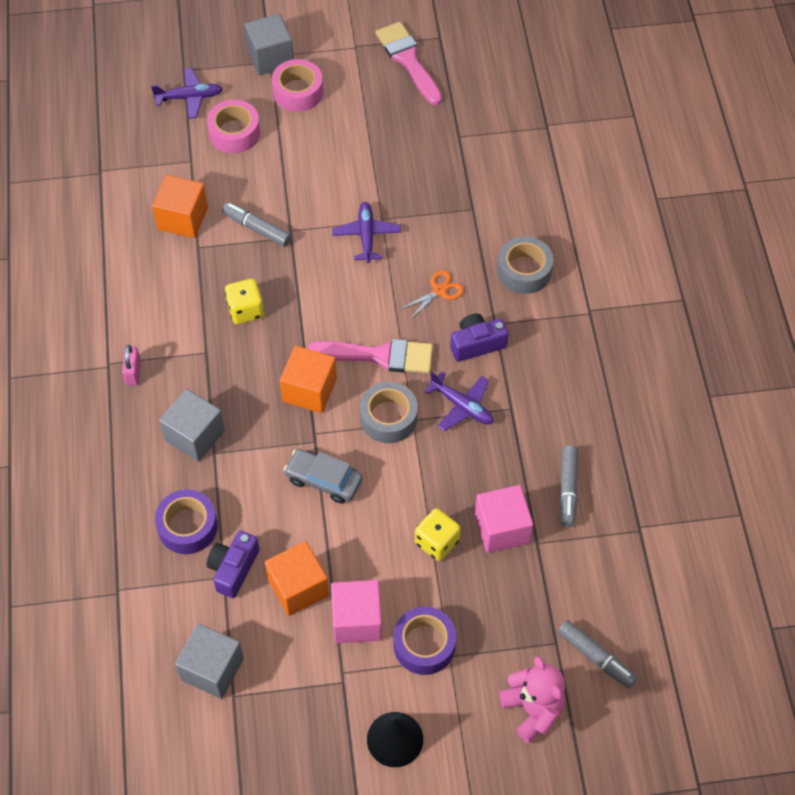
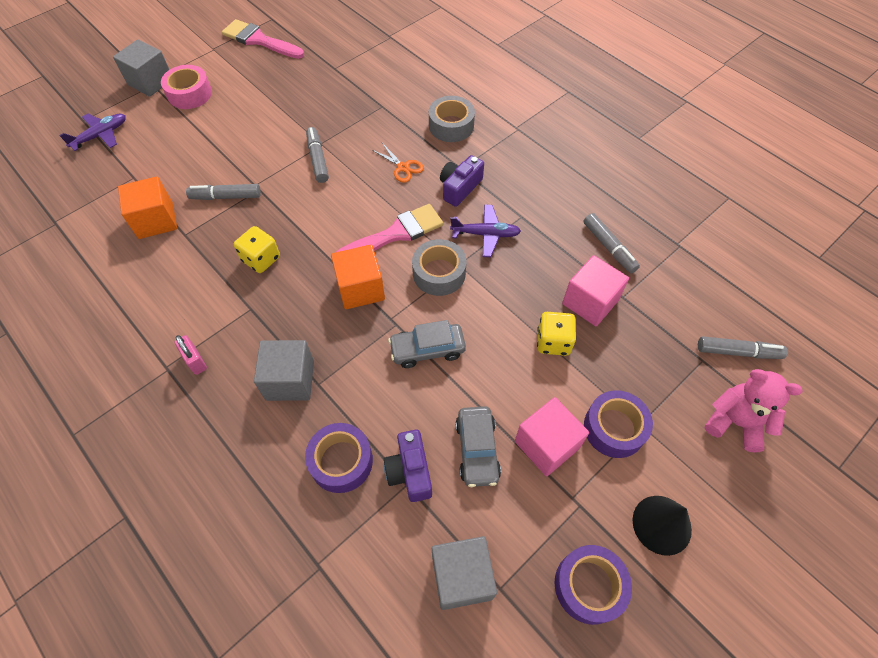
camera: 35 degrees left, 0 degrees up
(234, 133) = (157, 142): pink tape -> none
(298, 587) = (477, 450): orange cube -> grey car
(300, 740) = (589, 586): none -> purple tape
(366, 235) = (318, 159): purple plane -> grey marker
(440, 291) = (403, 167): orange scissors -> orange scissors turned 120 degrees clockwise

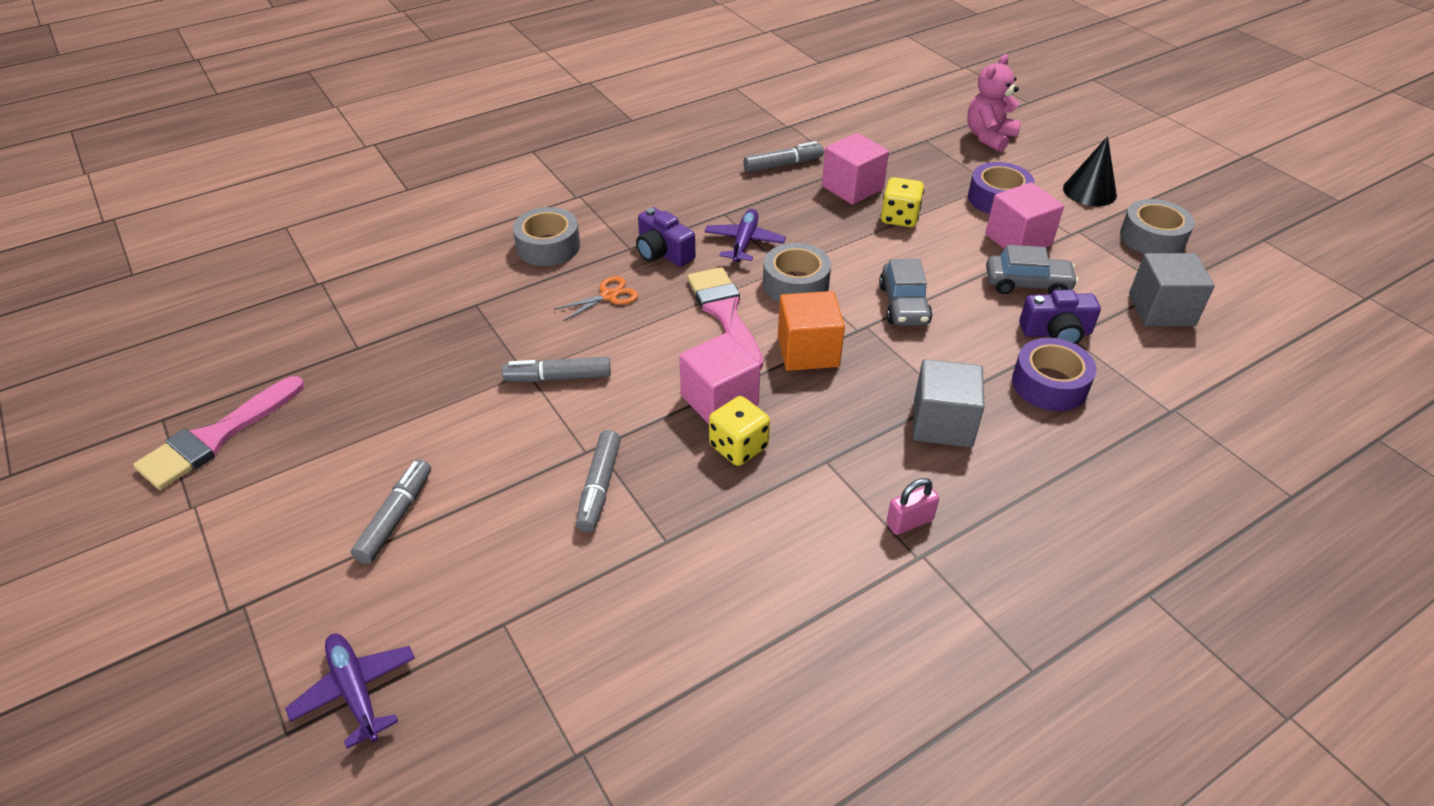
camera: 80 degrees left, 15 degrees down
(150, 82) = (232, 609): grey cube -> none
(156, 220) = (623, 582): orange cube -> none
(189, 94) = (309, 541): pink tape -> none
(304, 243) = (719, 400): none -> pink cube
(589, 586) = (1152, 238): purple tape -> grey tape
(738, 352) = (917, 121): grey marker -> grey marker (396, 517)

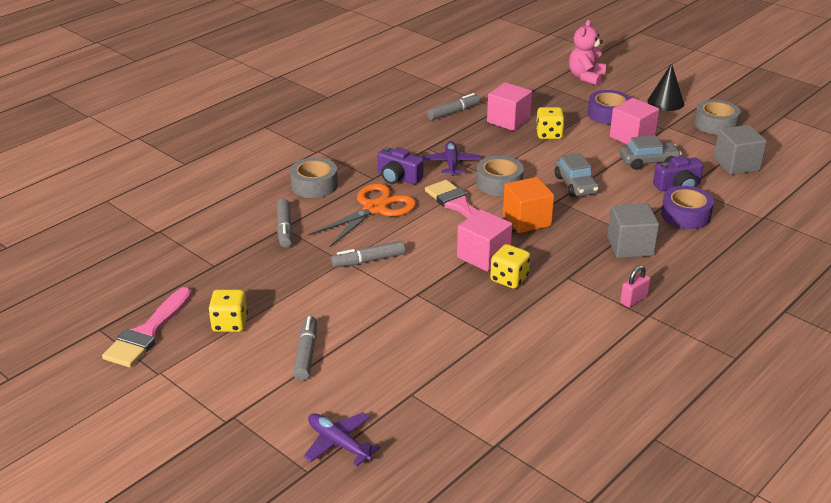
camera: 15 degrees left, 10 degrees down
(325, 445) = (230, 324): none -> yellow dice
(599, 487) = (431, 315): grey marker -> grey marker (284, 229)
(609, 296) = (375, 208): orange scissors -> orange scissors, size x1.96

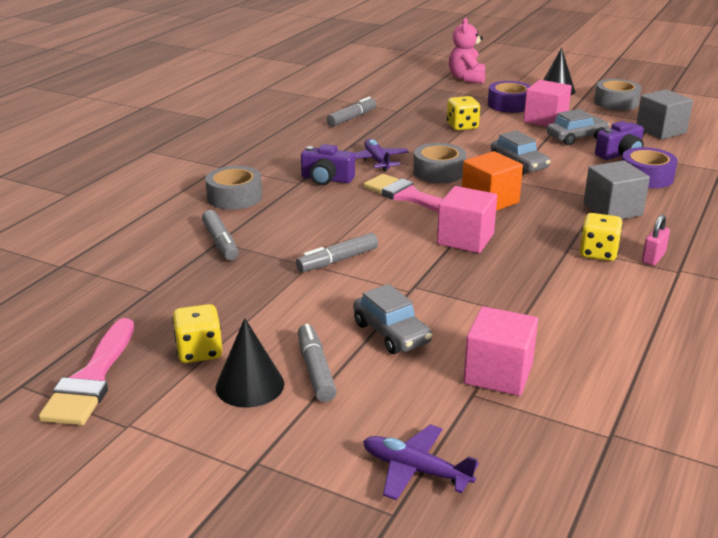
camera: 15 degrees left, 5 degrees down
(254, 357) = (250, 385): none -> black cone
(375, 208) = (317, 210): orange scissors -> none
(377, 333) = (391, 333): none -> grey car
(508, 120) = (413, 119): pink cube -> pink cube (498, 374)
(509, 279) = (508, 257): yellow dice -> yellow dice (598, 253)

